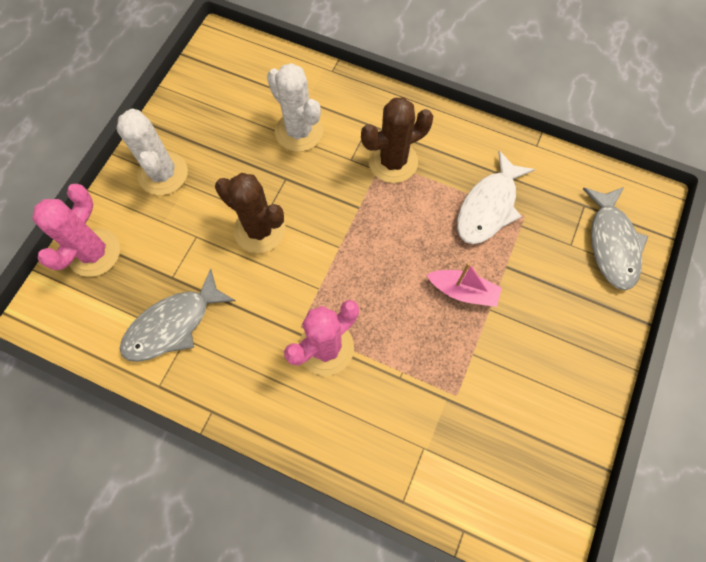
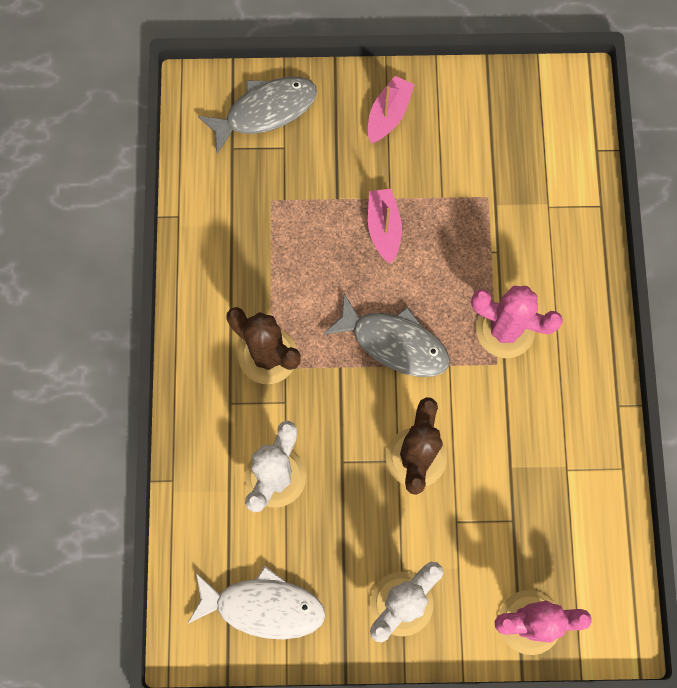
camera: 115 degrees left, 5 degrees up
(173, 324) = (559, 490): grey fish -> grey fish (394, 343)
(488, 207) = (277, 238): white fish -> white fish (263, 607)
(573, 344) = (388, 115): none -> pink boat

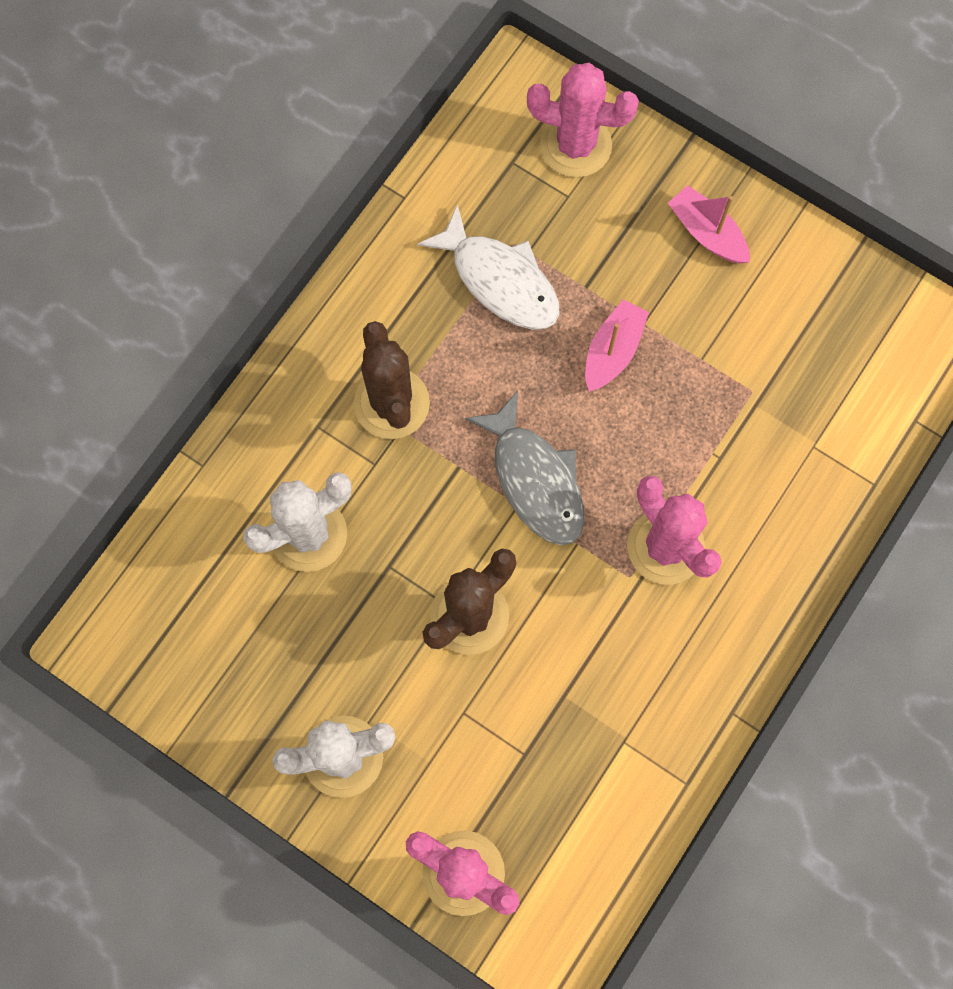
camera: 35 degrees right, 0 degrees up
(263, 607) = (200, 658): white fish -> white fish (499, 280)
(265, 111) = (575, 145): grey fish -> pink cactus
(388, 115) = (707, 233): pink boat -> pink boat turned 105 degrees counterclockwise

